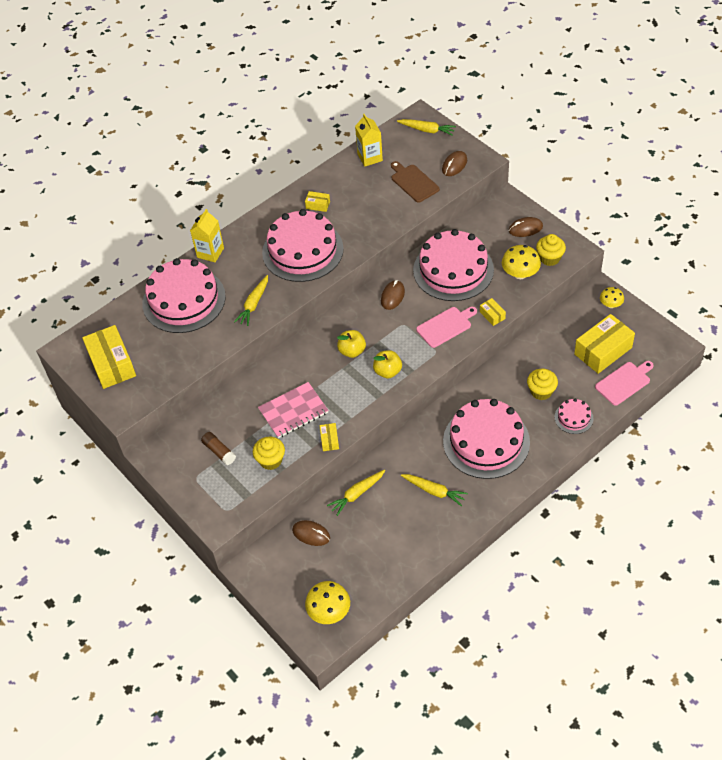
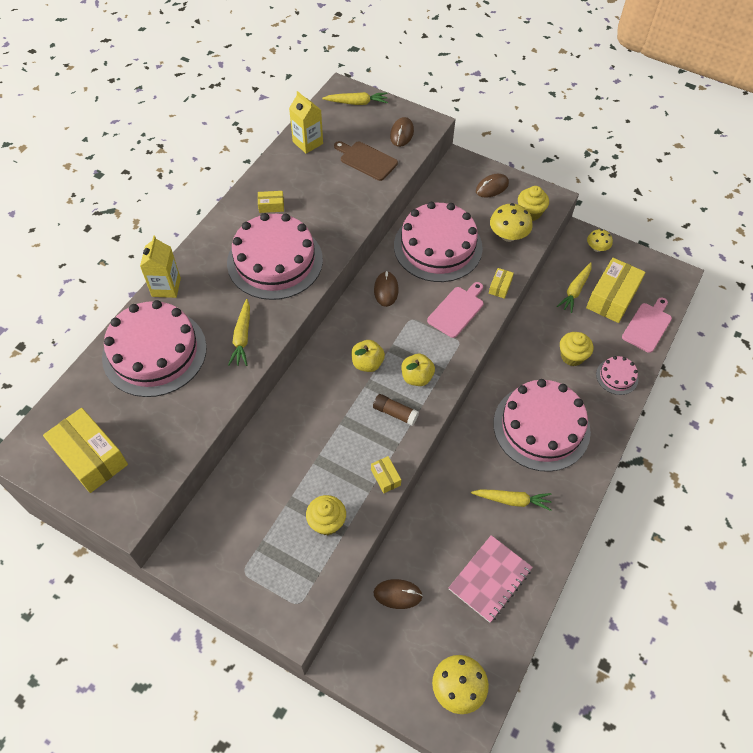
camera: 25 degrees left, 5 degrees up
(219, 451) = (260, 529): brown glue stick -> brown glue stick (395, 413)
(293, 411) = (329, 453): pink notebook -> pink notebook (490, 579)
(357, 494) = (429, 529): yellow carrot -> yellow carrot (575, 290)
(492, 315) = (500, 287): yellow box -> yellow box turned 75 degrees clockwise

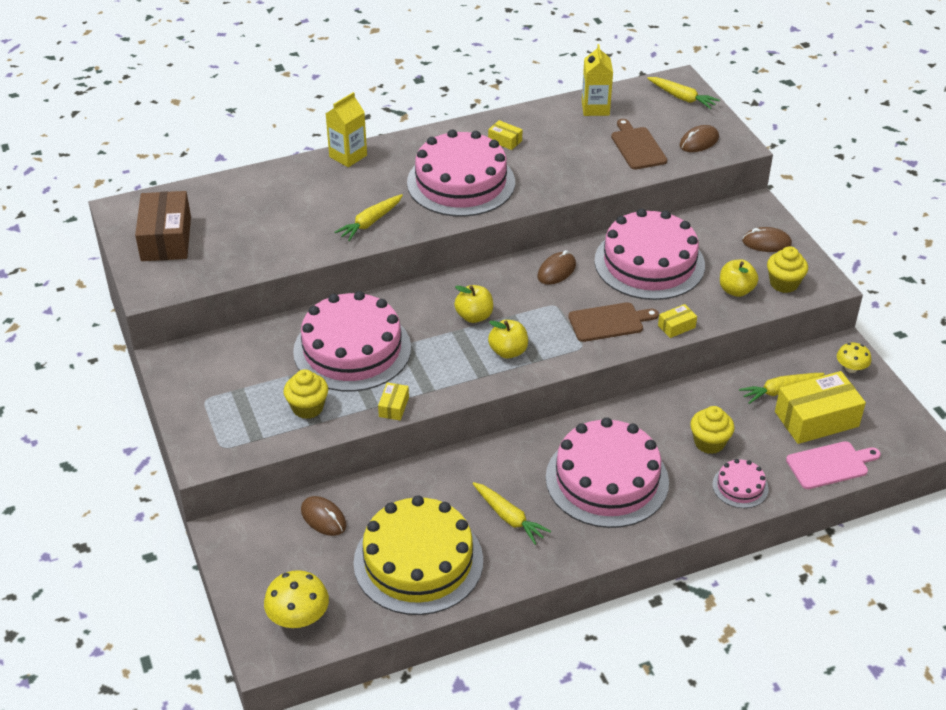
camera: 40 degrees right, 15 degrees down
(90, 457) = (166, 239): yellow box -> brown box
(154, 352) = (289, 196): pink cake -> pink cake (352, 349)
(395, 413) = (457, 366): brown glue stick -> none
(457, 310) = (609, 322): pink cutting board -> brown cutting board
(490, 579) = (418, 561): pink notebook -> yellow cake
(508, 235) = (736, 290): yellow mushroom -> yellow apple

